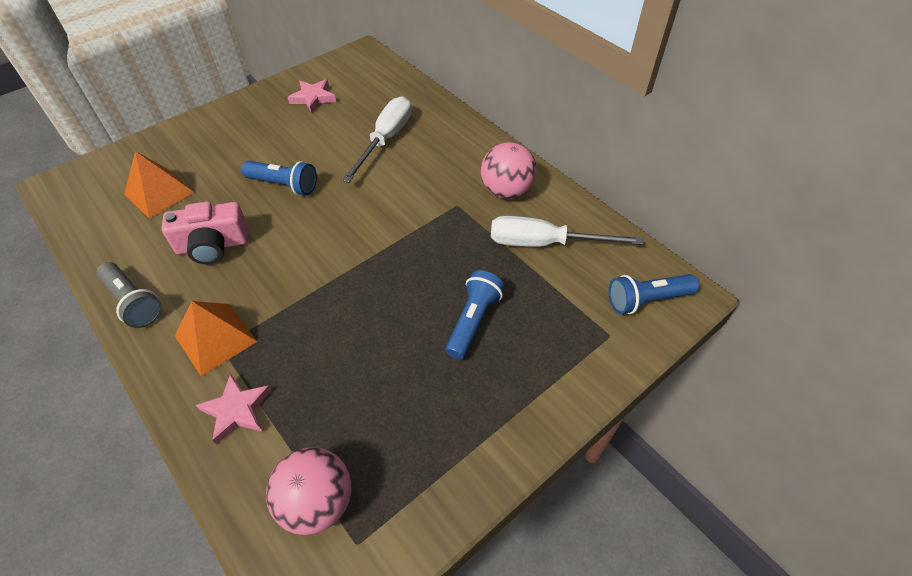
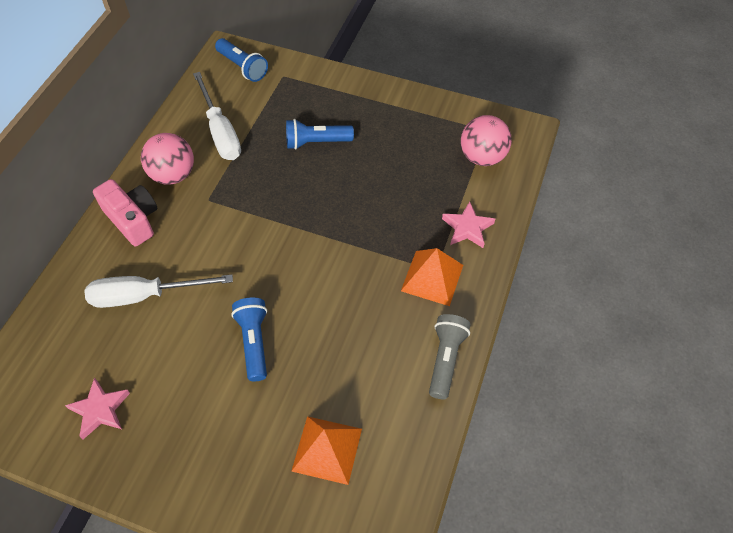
camera: 120 degrees left, 5 degrees up
(213, 245) = (357, 346): pink camera -> pink camera (133, 219)

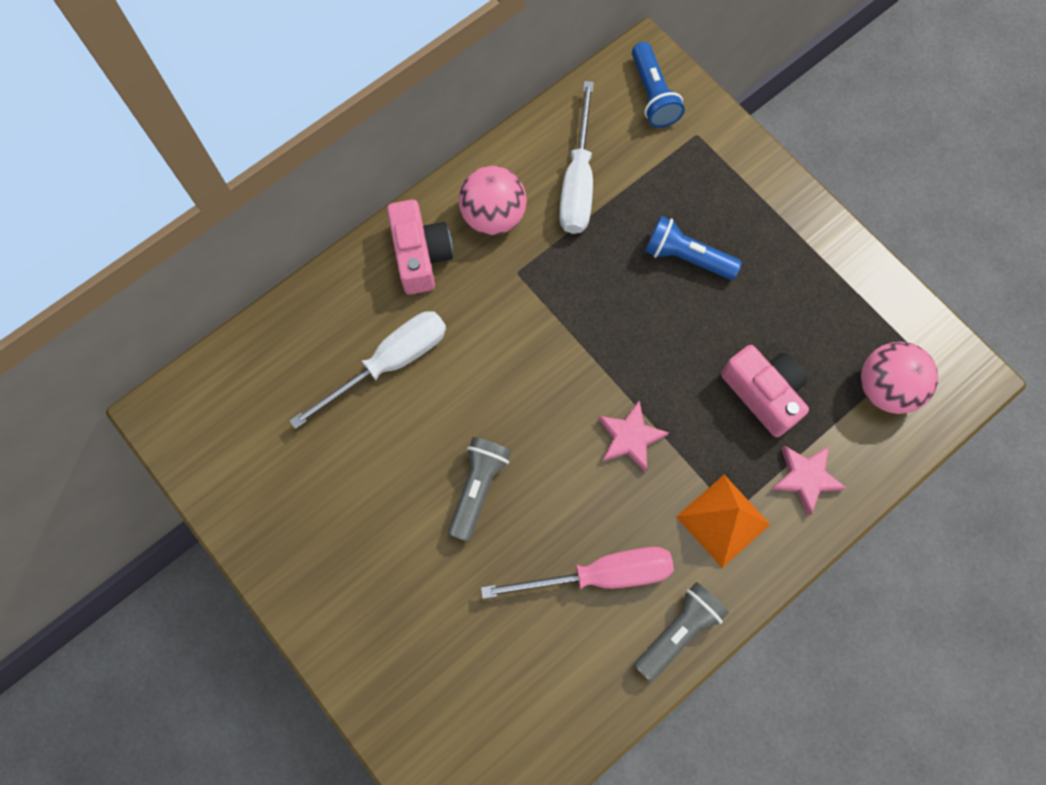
camera: 30 degrees right, 15 degrees up
(100, 410) = (283, 477): pink star -> pink star (630, 437)
(145, 295) = (389, 363): white screwdriver -> white screwdriver turned 120 degrees clockwise
(254, 342) = (478, 488): blue flashlight -> grey flashlight
(327, 449) = (490, 659): orange pyramid -> none
(372, 353) = (600, 575): none -> pink screwdriver
(411, 194) = (763, 393): none -> pink camera

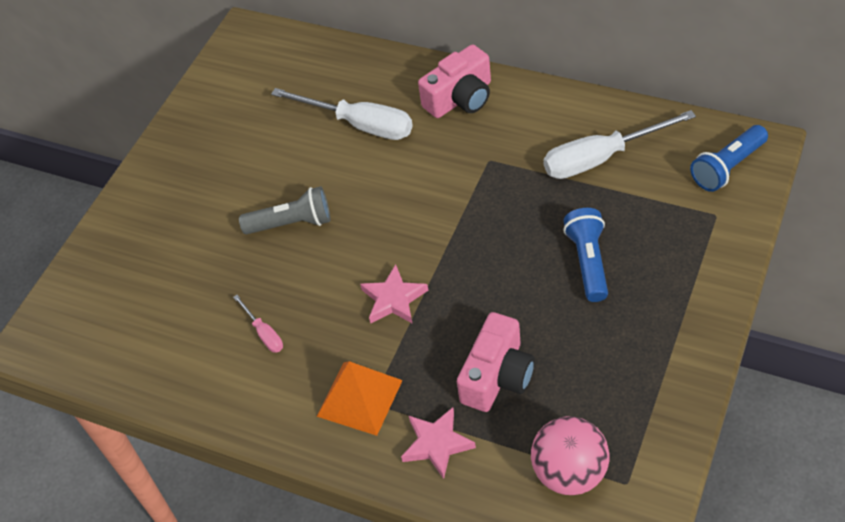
camera: 70 degrees right, 20 degrees down
(493, 216) = (527, 123): pink ball -> none
(600, 575) = (264, 333): pink screwdriver -> pink screwdriver, size x0.48
(678, 631) = (245, 409): grey flashlight -> none

